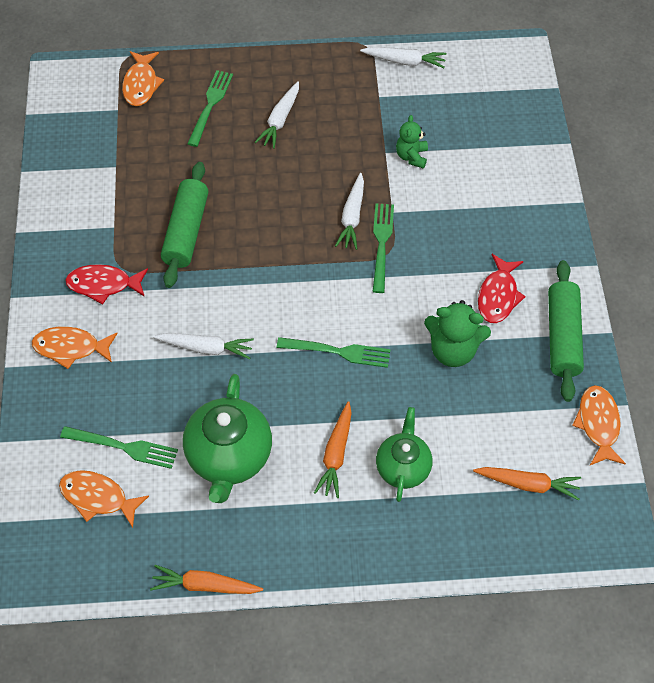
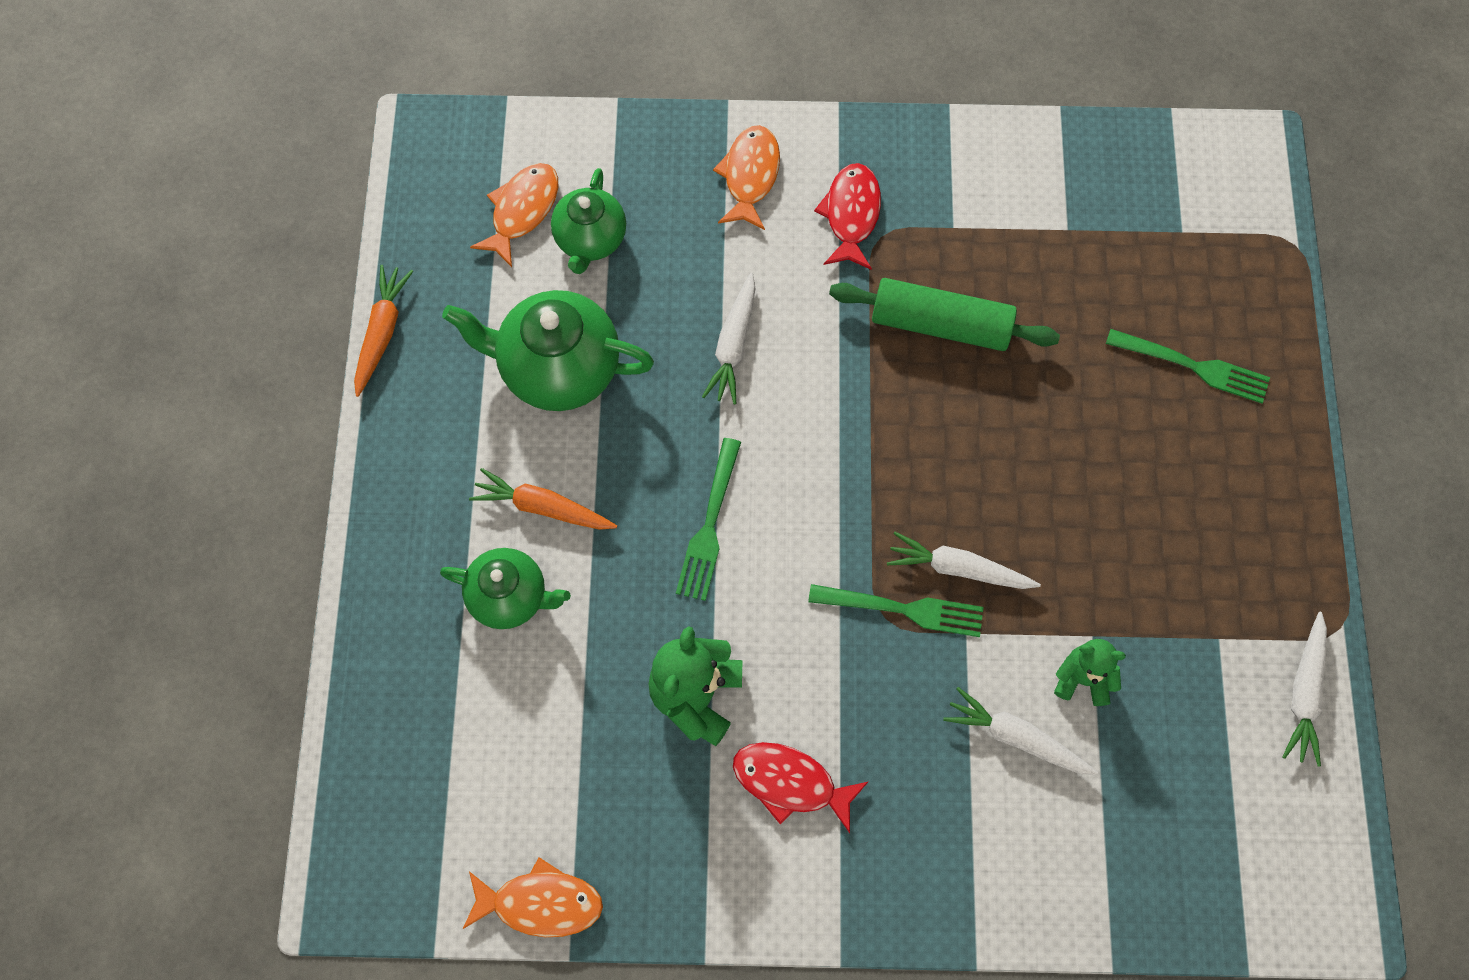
camera: 95 degrees right, 10 degrees up
(123, 447) = (590, 240): green fork -> green teapot
(141, 84) = (1236, 265): orange fish -> none
(280, 120) = (1162, 472): white carrot -> white carrot (1016, 737)
(528, 484) = (457, 774): orange carrot -> none
(562, 336) = (704, 876): green rolling pin -> none

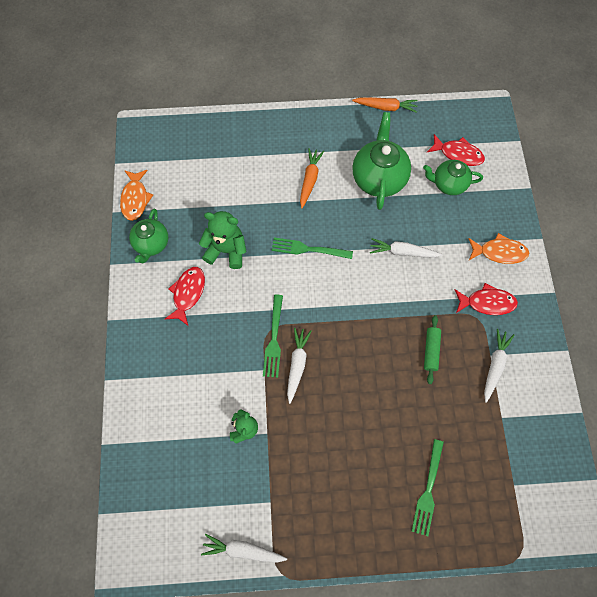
camera: 85 degrees right, 0 degrees up
(510, 597) = (267, 172): green teapot -> green teapot (152, 244)
(522, 211) = (458, 154): orange fish -> red fish
(940, 324) = (431, 351): green rolling pin -> green rolling pin, size x0.58
(1016, 737) = (213, 395): white carrot -> white carrot (494, 365)

